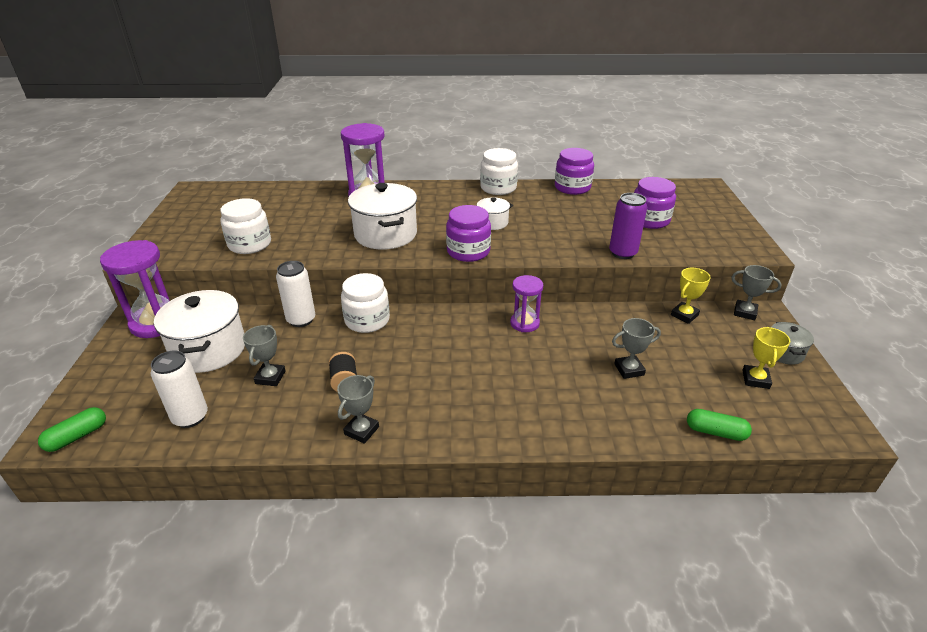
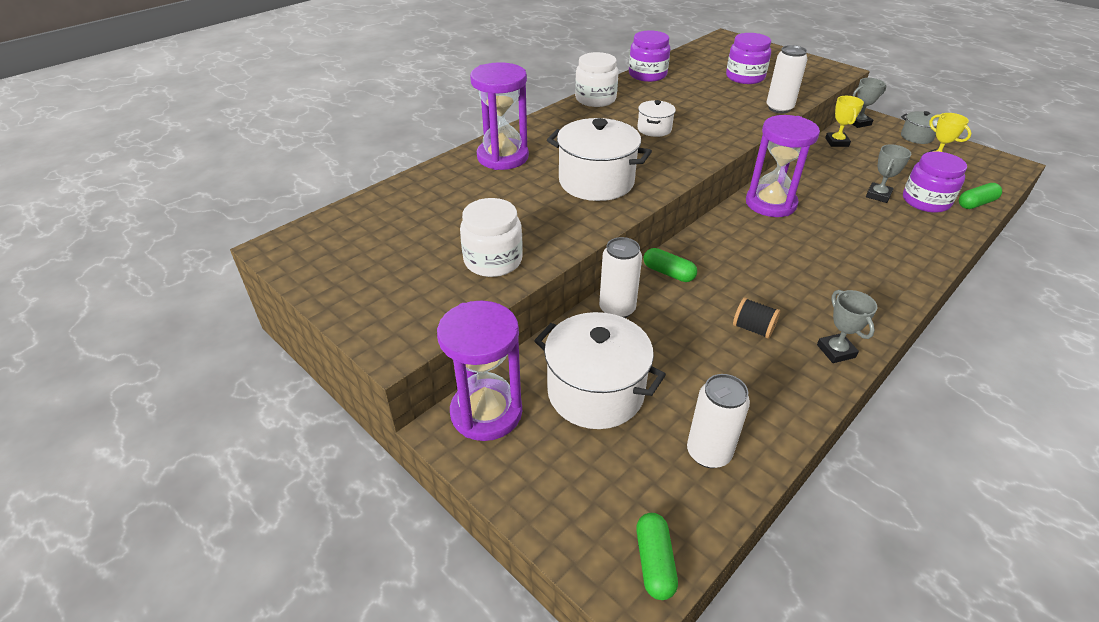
camera: 45 degrees left, 5 degrees up
(270, 377) = (696, 370): grey trophy -> none
(367, 320) = (668, 273): white jar -> green capsule
(468, 251) = (688, 160): purple jar -> purple jar (925, 201)
(524, 323) = (770, 203): purple hourglass -> purple hourglass, size x1.68
(622, 253) = (779, 108): purple can -> white can

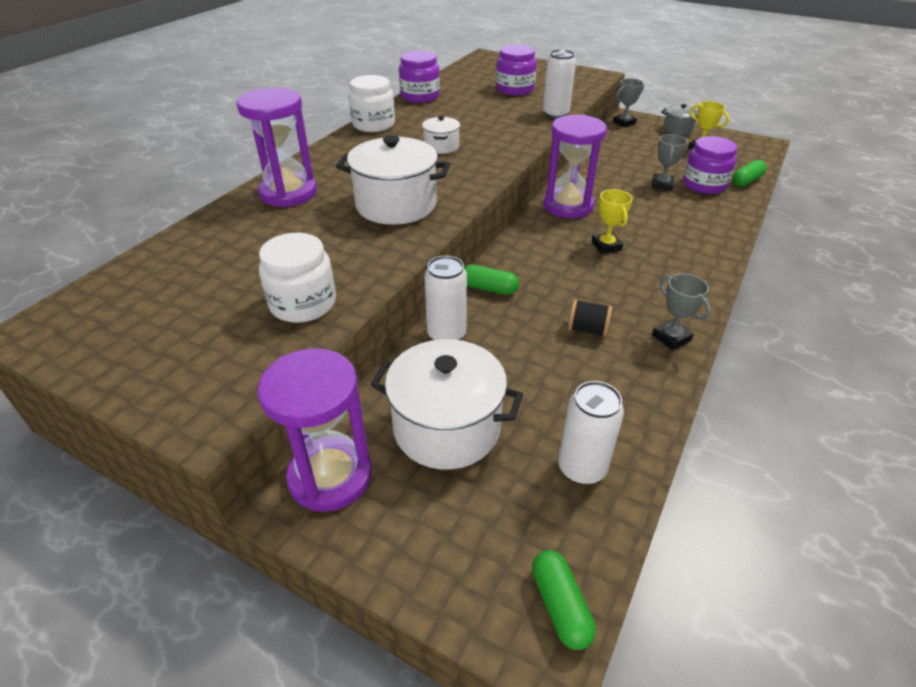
camera: 15 degrees left, 0 degrees up
(836, 142) = (610, 142): yellow trophy -> yellow trophy (606, 246)

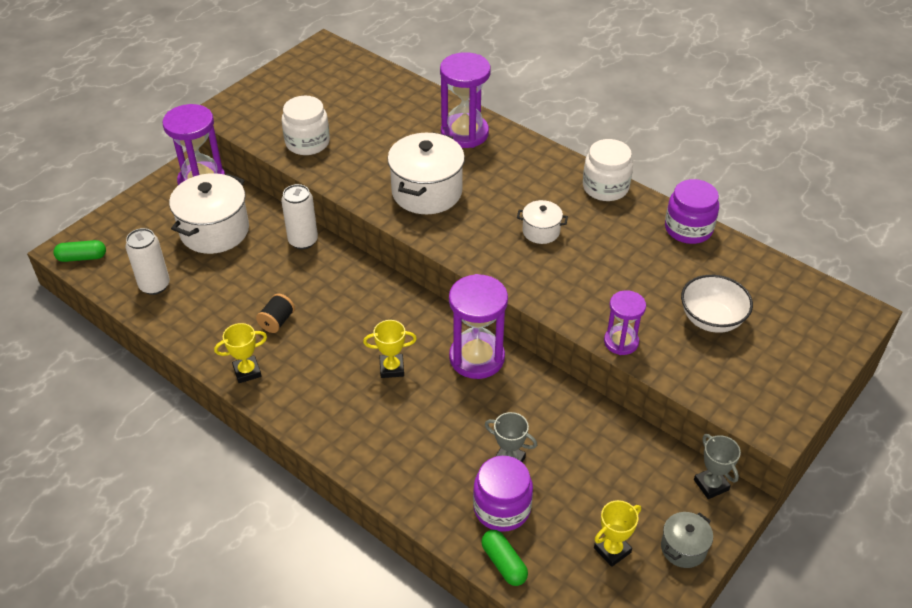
camera: 100 degrees right, 5 degrees up
(489, 288) = (351, 272): green capsule -> none
(515, 89) = (711, 319): purple jar -> white bowl
(555, 114) = (621, 342): white can -> purple hourglass
(671, 337) = (247, 371): grey trophy -> yellow trophy

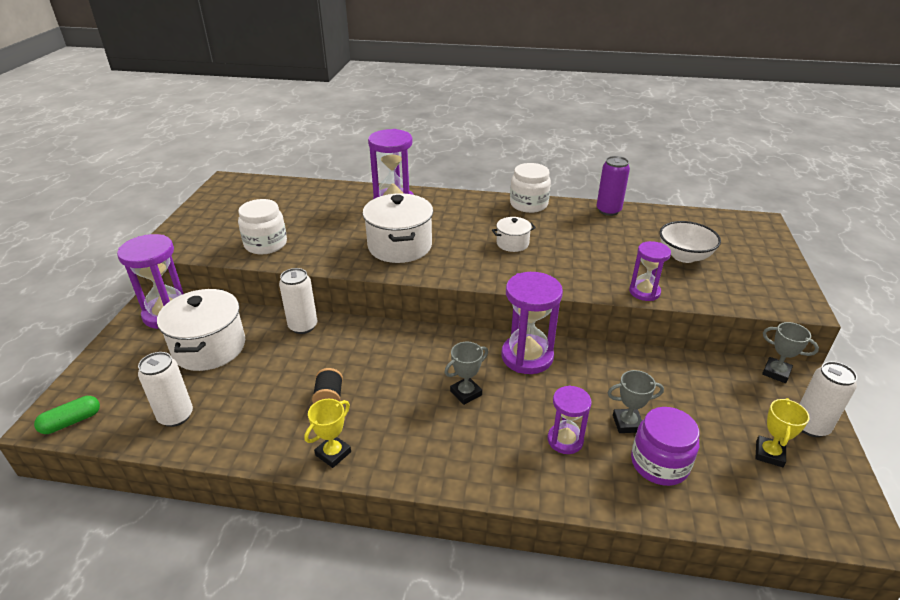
camera: 30 degrees left, 10 degrees down
(392, 368) = (466, 393): yellow trophy -> grey trophy
(439, 449) = (565, 440): none -> purple hourglass
(504, 563) = (707, 510): green capsule -> none
(683, 548) = (810, 426): grey pot -> white can
(688, 229) = (608, 210): purple jar -> purple can

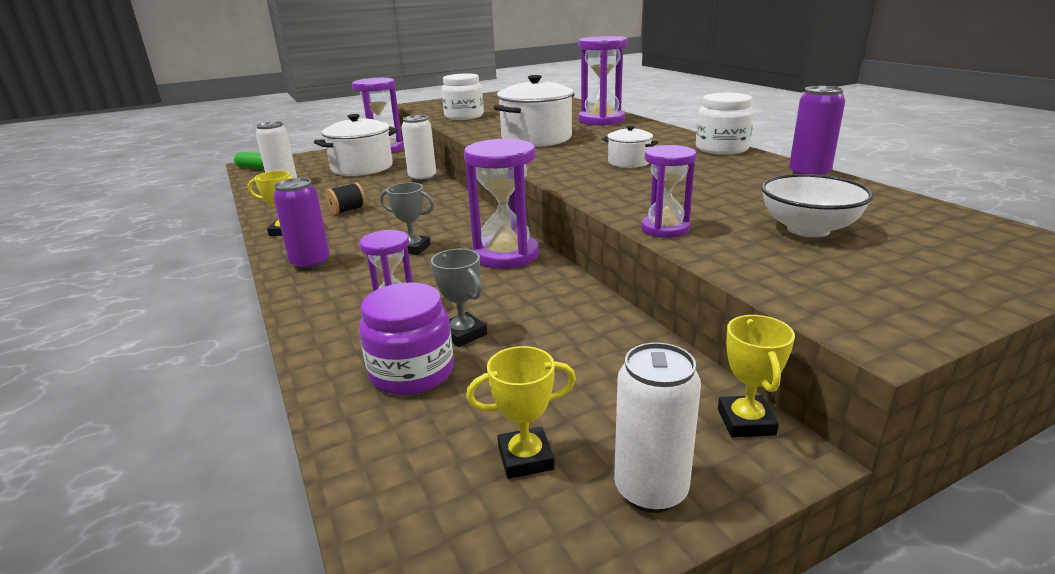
camera: 55 degrees right, 10 degrees down
(434, 459) = (310, 263): none -> purple can
(776, 372) = (746, 422): grey trophy -> yellow trophy

